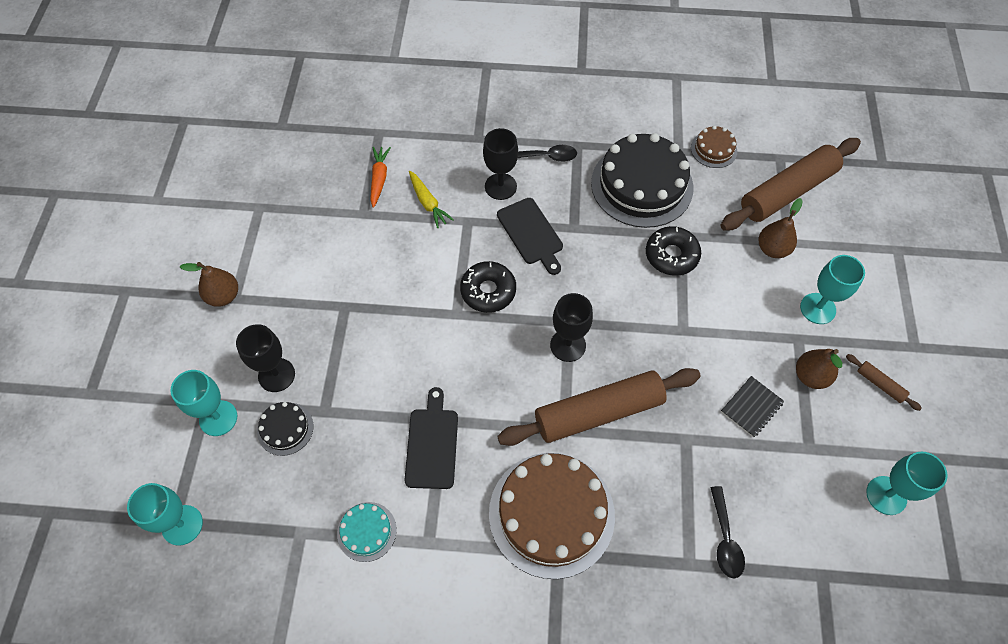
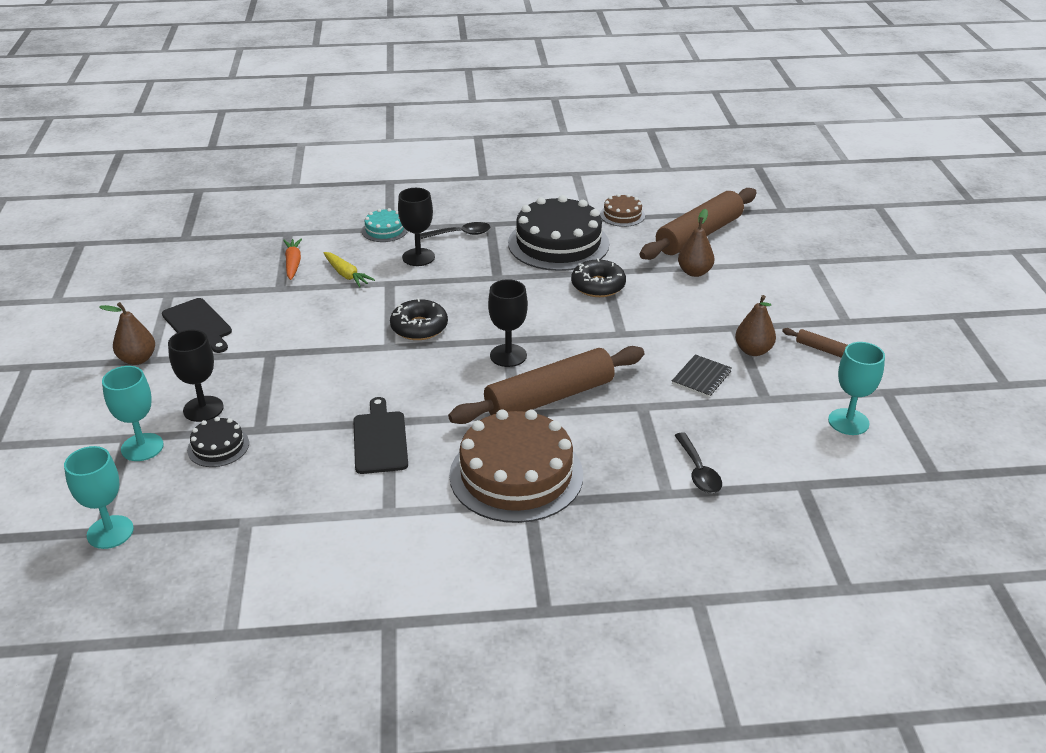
camera: 10 degrees left, 25 degrees down
(366, 531) = (319, 511): turquoise cake -> turquoise cake (384, 230)
(531, 233) = (455, 285): black cutting board -> black cutting board (198, 325)
(817, 308) = (748, 306): turquoise goblet -> none

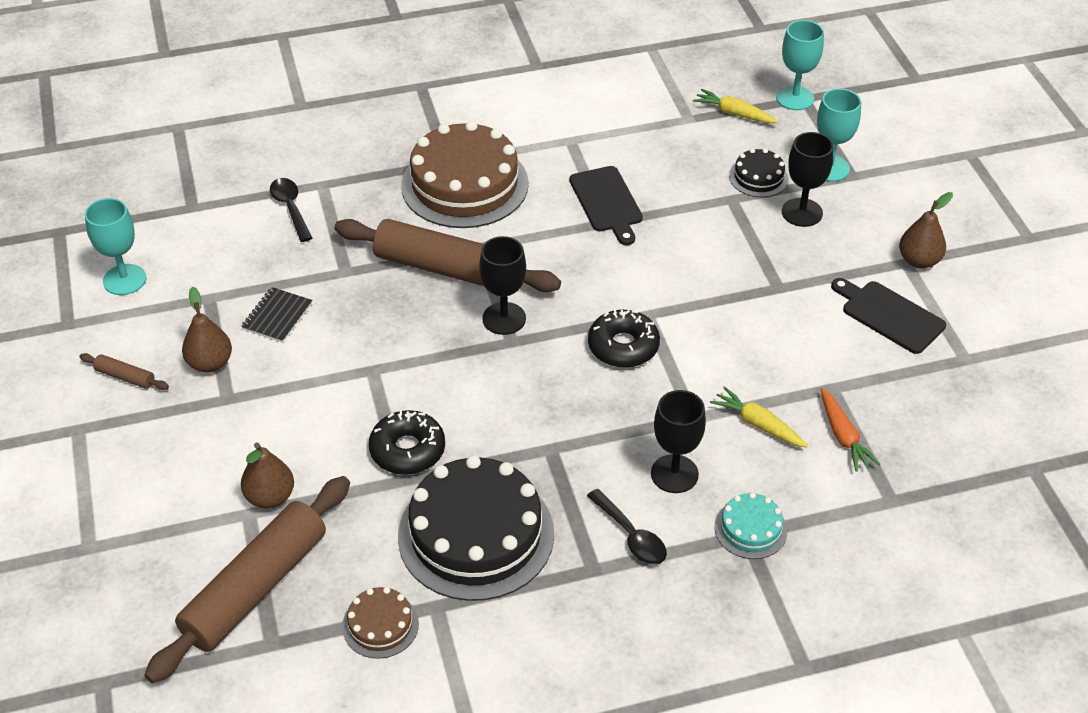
camera: 170 degrees right, 10 degrees up
(192, 521) = (734, 113): none -> yellow carrot
(460, 234) = (631, 536): black spoon -> black spoon turned 105 degrees counterclockwise
(549, 398) = (446, 269): brown rolling pin -> brown rolling pin turned 60 degrees clockwise

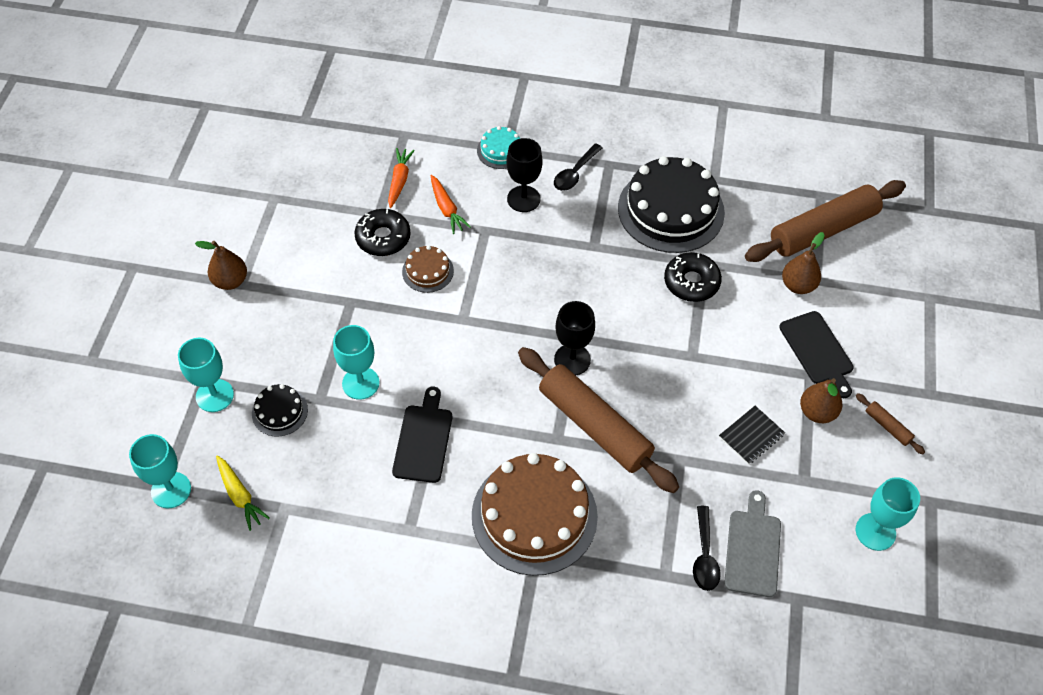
camera: 155 degrees left, 10 degrees up
(245, 227) = (753, 549): none -> grey cutting board
(380, 625) = (752, 181): brown cake -> brown cake (428, 271)
(623, 346) = (498, 300): black donut -> black donut (383, 238)
(631, 536) = (575, 173): black spoon -> black spoon turned 135 degrees counterclockwise
(704, 223) = (360, 383): none -> turquoise goblet
(758, 424) = (447, 209): yellow carrot -> orange carrot
(802, 212) = (276, 361): black goblet -> none
(889, 315) = (293, 248): black cutting board -> black cutting board (817, 351)

